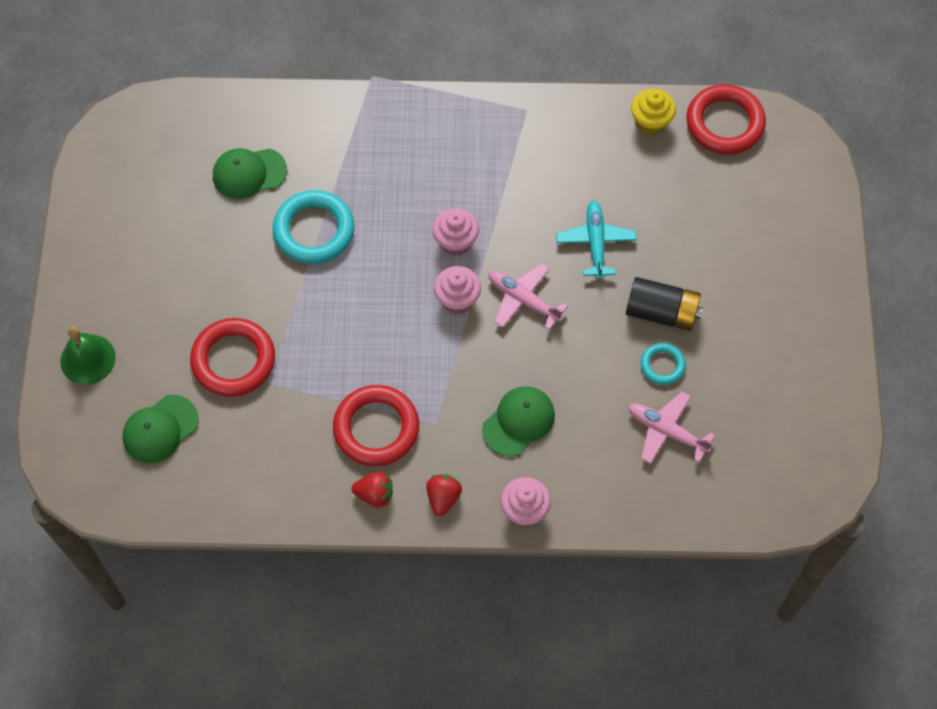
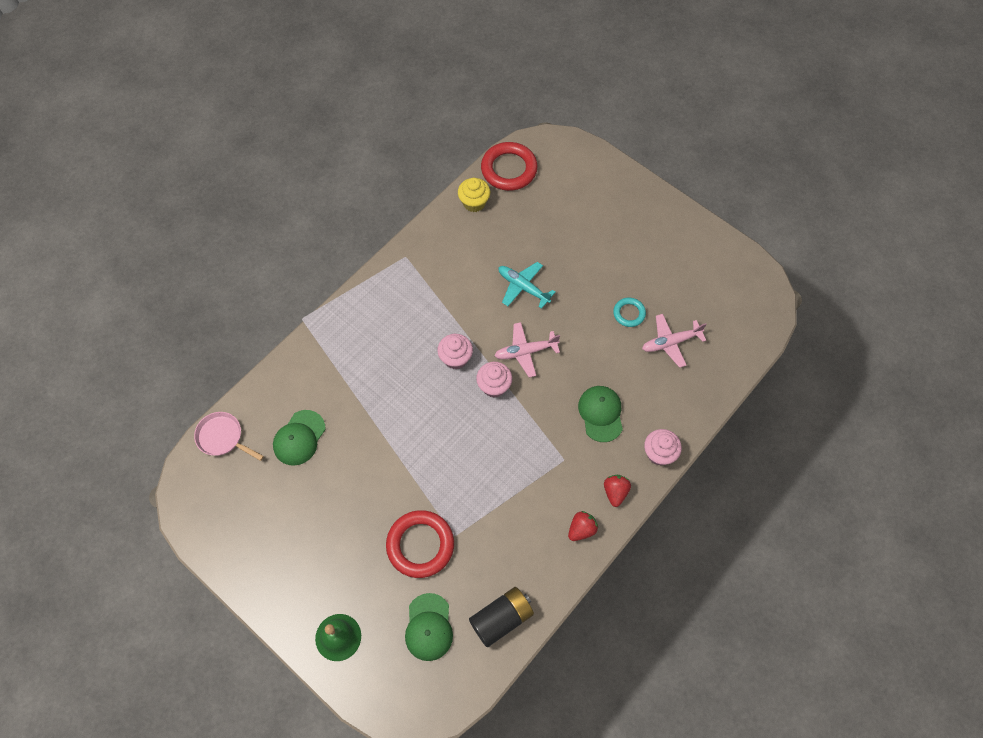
camera: 50 degrees left, 0 degrees up
(193, 111) = (222, 437): none -> pink pan
(314, 230) = (375, 430): turquoise ring -> none
(376, 428) = (539, 495): red ring -> none
(443, 498) = (615, 492): red strawberry -> red strawberry turned 45 degrees clockwise
(661, 312) = (596, 289): black battery -> black battery (501, 619)

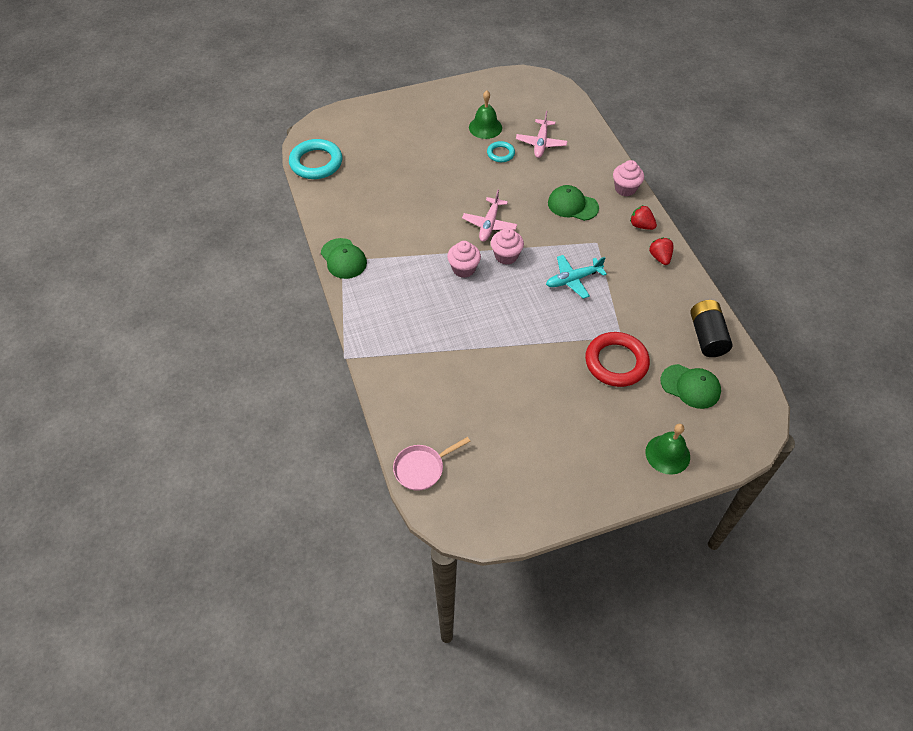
camera: 60 degrees left, 10 degrees down
(299, 438) = (463, 408): green cap -> green cap (343, 259)
(474, 203) = (328, 196): yellow cupcake -> none
(509, 169) = (316, 163): red ring -> turquoise ring
(523, 287) = (431, 201): turquoise plane -> turquoise plane (573, 279)
(657, 281) = (485, 127): none -> green bell

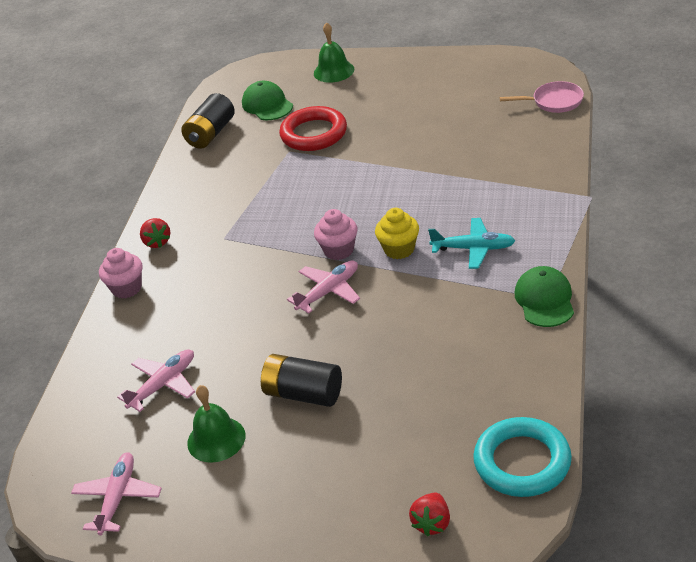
camera: 145 degrees left, 15 degrees down
(456, 161) = (303, 394): none -> black battery
(463, 269) = (399, 249): pink cupcake -> yellow cupcake
(500, 154) = (232, 386): turquoise ring -> none
(510, 91) = (118, 498): none -> pink plane
(572, 205) = (208, 286): green cap -> none
(573, 279) = (286, 208): turquoise plane -> turquoise plane (473, 249)
(660, 257) = (175, 206): red strawberry -> red strawberry (432, 523)

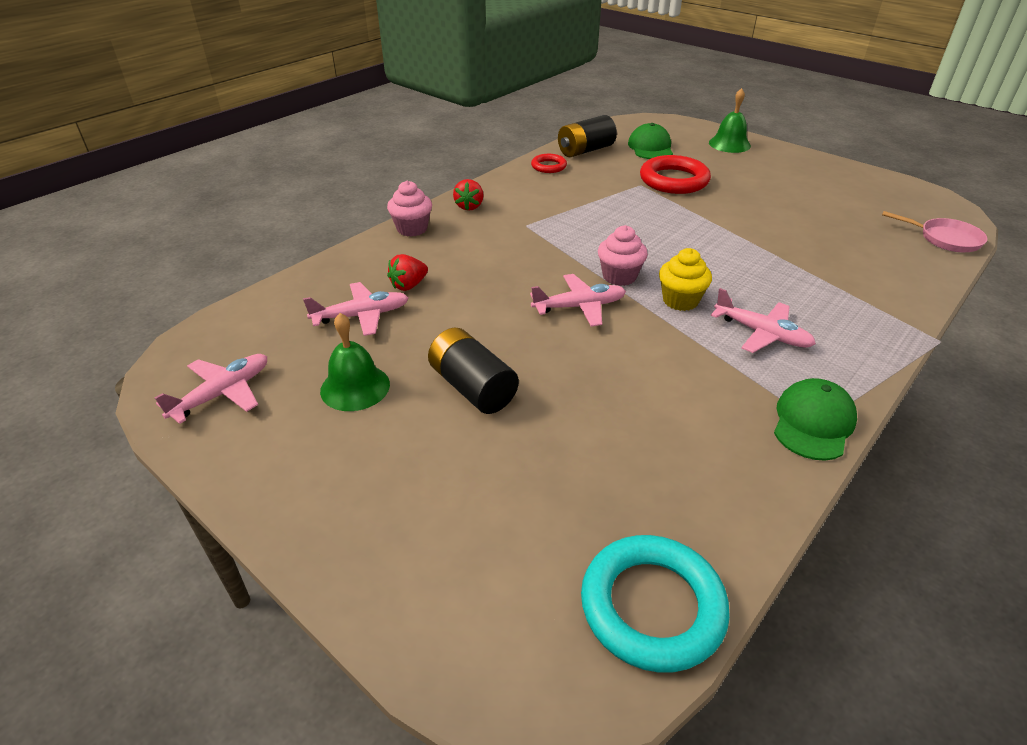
camera: 25 degrees right, 0 degrees up
(191, 167) = (548, 166): none -> red ring
(432, 523) = (480, 617): red strawberry -> red strawberry (409, 285)
(473, 249) = (761, 333): turquoise plane -> pink plane

